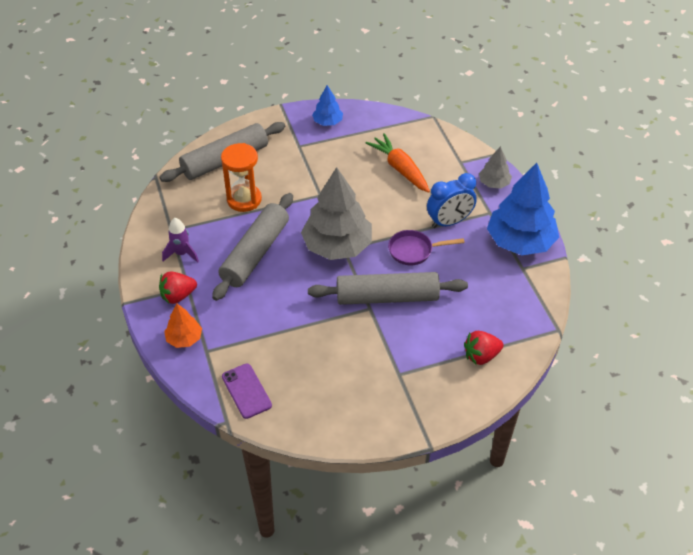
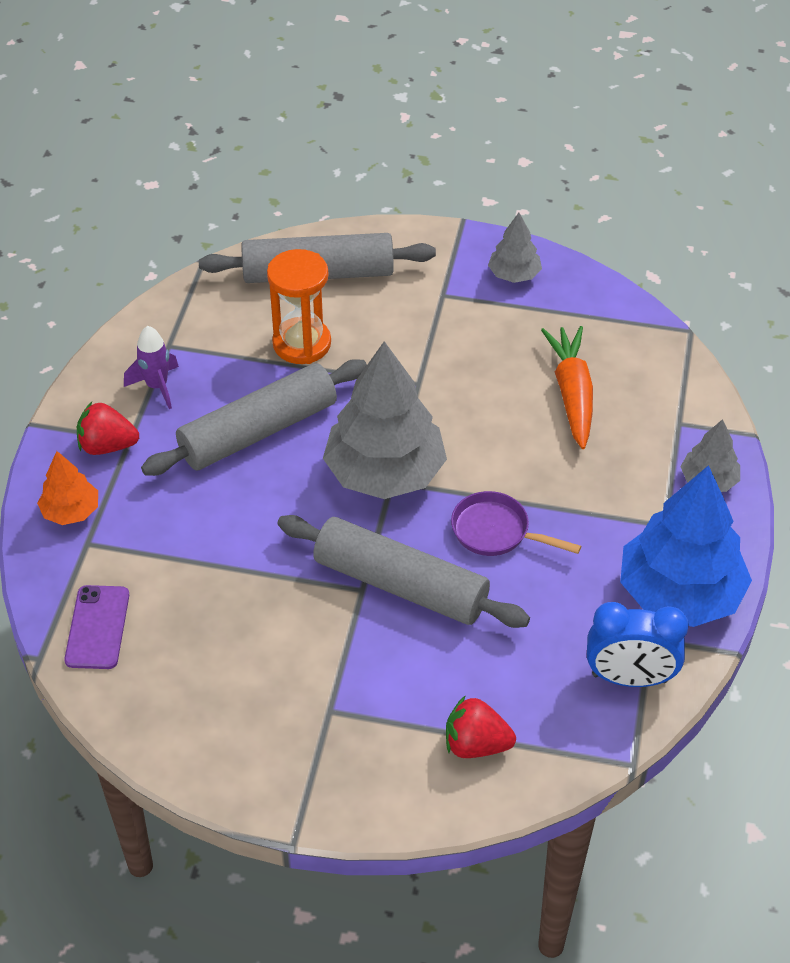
camera: 30 degrees right, 0 degrees up
(327, 122) = (514, 275): blue tree -> grey tree
(449, 222) = (586, 511): blue clock -> blue clock (629, 678)

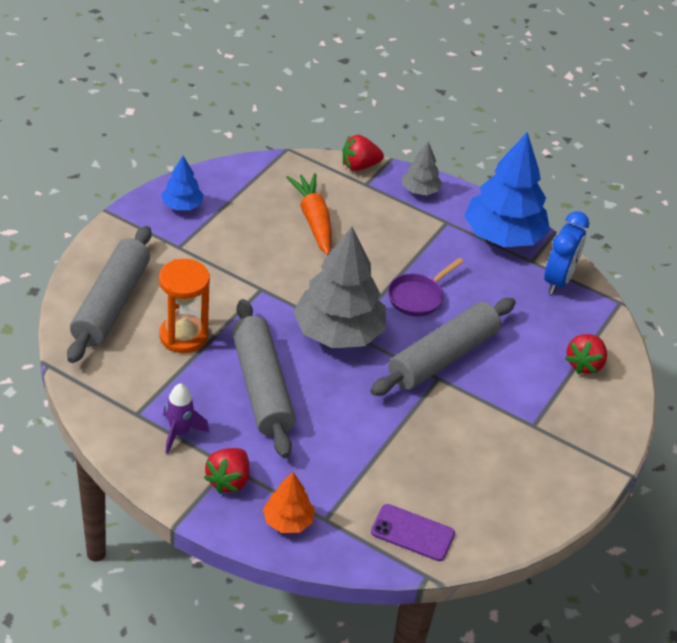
camera: 75 degrees left, 5 degrees down
(514, 275) = (182, 205): grey tree -> blue tree
(572, 393) = (313, 220): orange carrot -> orange carrot turned 60 degrees clockwise
(710, 407) = (359, 166): none -> red strawberry

